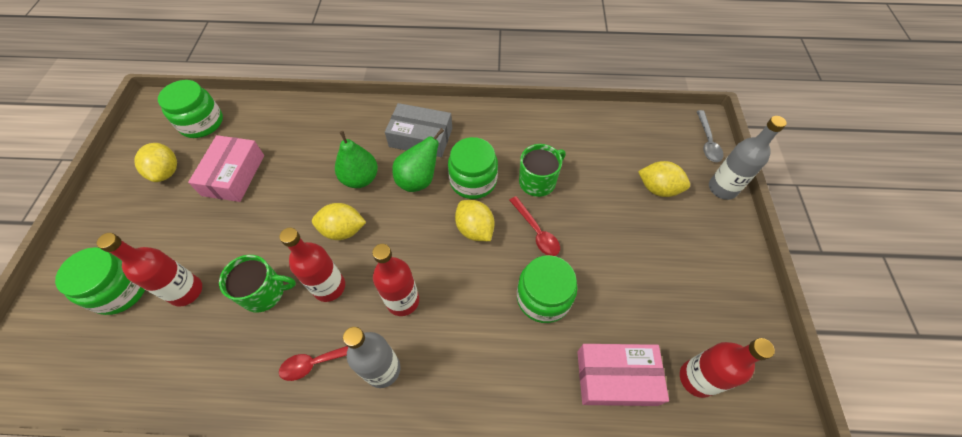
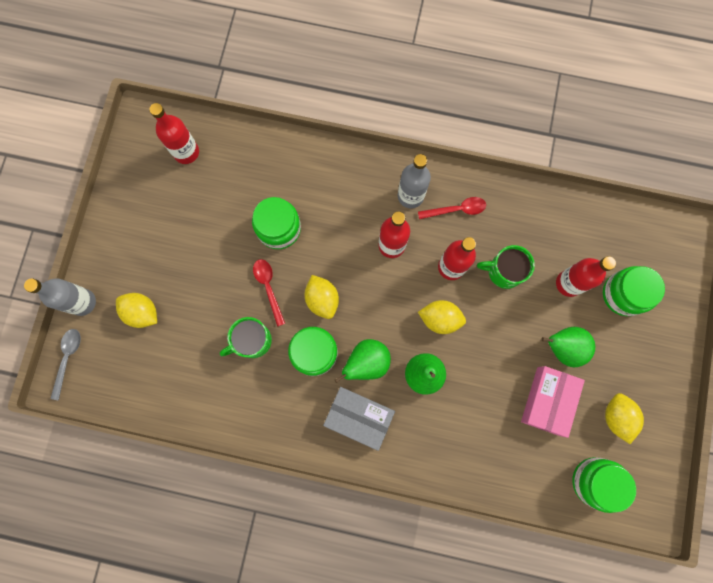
camera: 170 degrees left, 20 degrees up
(208, 223) = (562, 347): none -> green pear
(616, 377) = (243, 162): pink box -> none

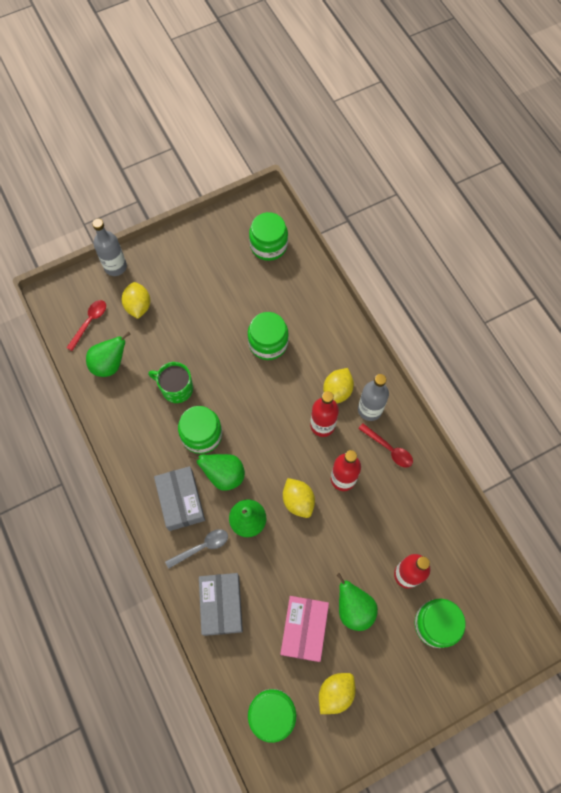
camera: 50 degrees right, 10 degrees down
(68, 359) = (71, 288): grey spoon -> grey spoon (202, 547)
(178, 382) = (110, 364): none -> green pear
(186, 152) = (268, 245): red bottle -> green jar
(268, 288) = (221, 369): red spoon -> red spoon (89, 322)
(322, 299) = (243, 410): yellow lemon -> yellow lemon (337, 391)
(476, 453) = (221, 605): none -> grey box
(504, 271) = (373, 519): green mug -> none
(548, 401) = (304, 629): pink box -> pink box turned 60 degrees counterclockwise

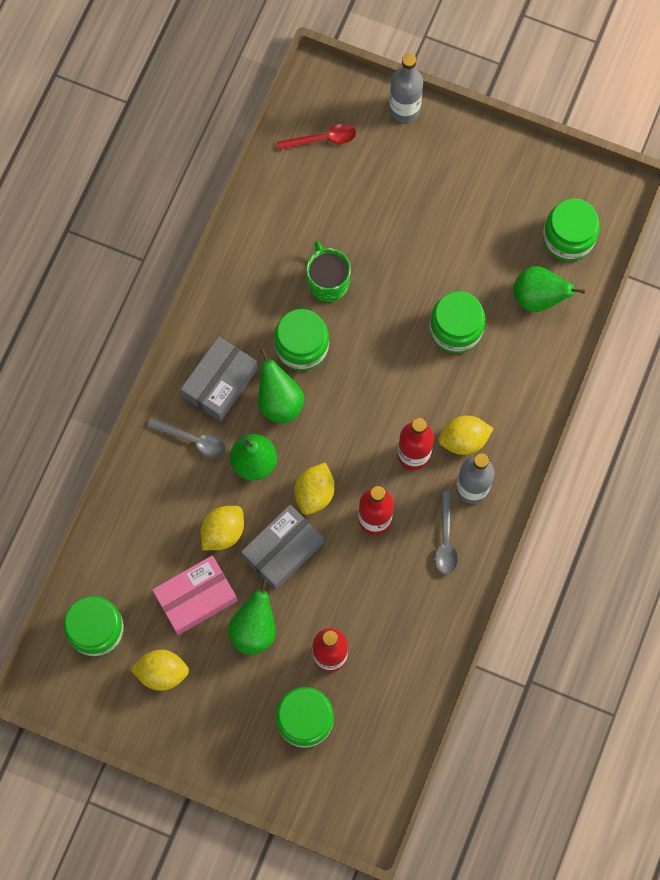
camera: 50 degrees right, 5 degrees up
(110, 364) = (296, 198): green pear -> green pear (538, 298)
(138, 306) = (381, 169): yellow lemon -> yellow lemon (223, 532)
(221, 605) = (154, 503): grey box -> grey box (283, 550)
(389, 449) = (445, 539): red spoon -> grey spoon

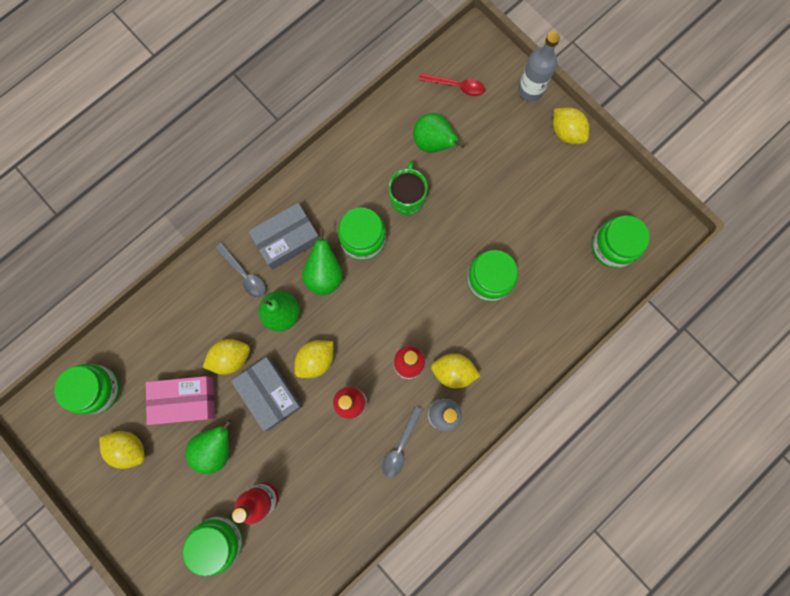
camera: 25 degrees right, 5 degrees up
(283, 550) = (269, 394): grey box -> grey box turned 75 degrees clockwise
(464, 139) = (566, 132): none -> yellow lemon
(538, 298) = (566, 284): green pear -> green pear (433, 143)

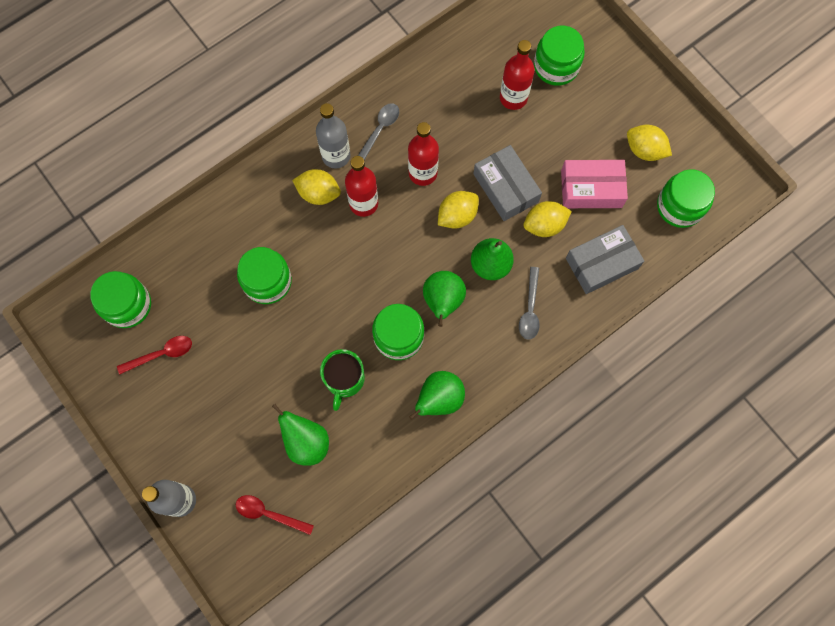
camera: 175 degrees left, 5 degrees down
(216, 447) = (559, 144): green pear -> green pear (439, 399)
(244, 274) = (530, 309): grey spoon -> grey spoon turned 135 degrees counterclockwise
(287, 239) = (482, 343): grey box -> grey box (602, 263)
(566, 132) = (149, 442): yellow lemon -> none
(572, 205) = (161, 354): none -> red spoon

